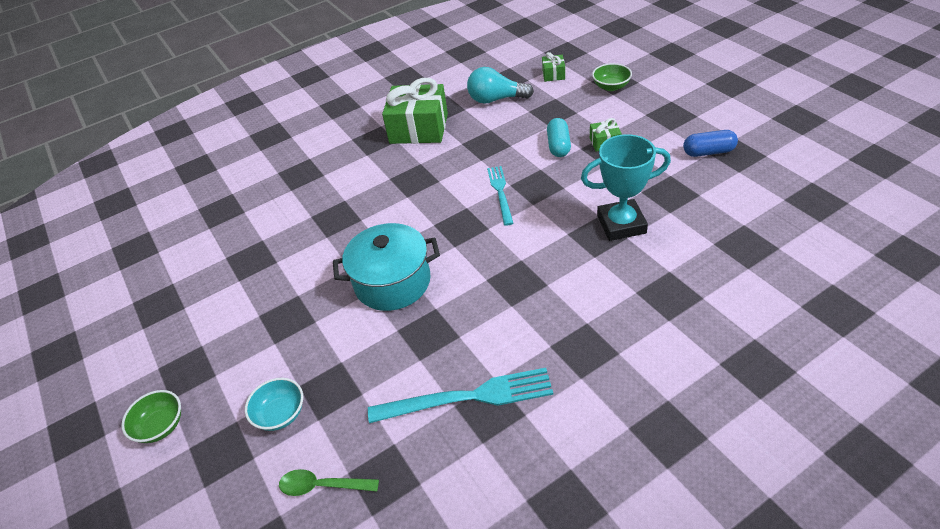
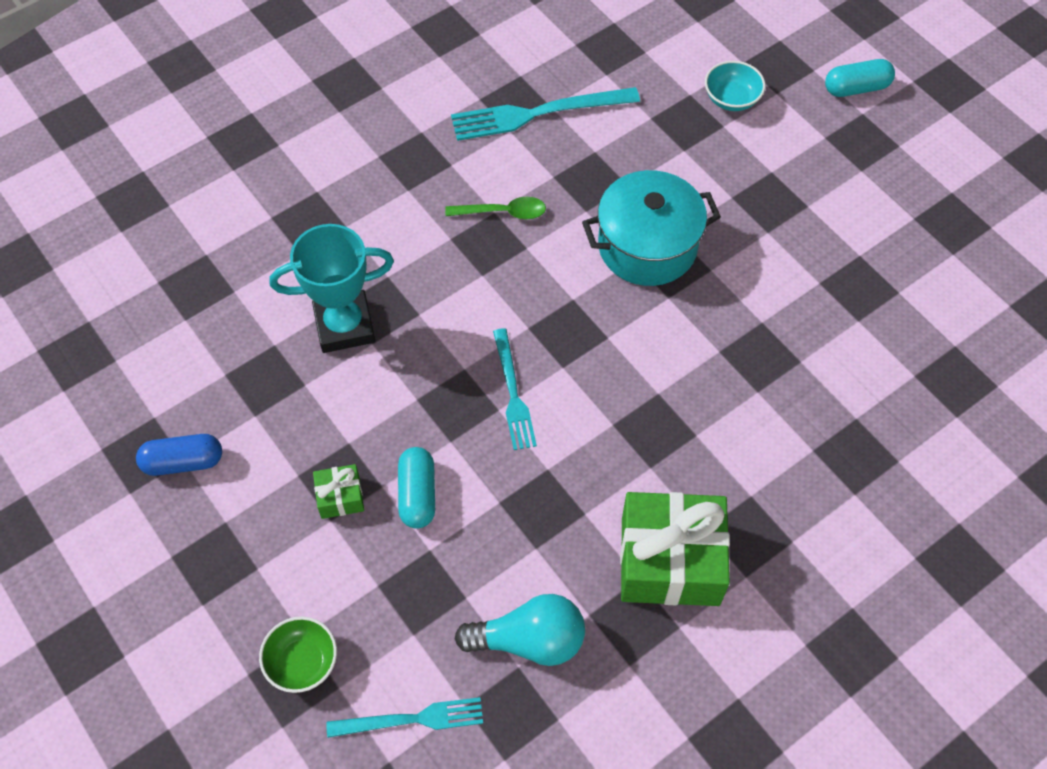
camera: 170 degrees right, 15 degrees up
(161, 426) = (856, 88): green bowl -> turquoise capsule
(322, 486) = (666, 41): green spoon -> green spoon (502, 212)
(553, 74) = (411, 719): green gift -> turquoise fork

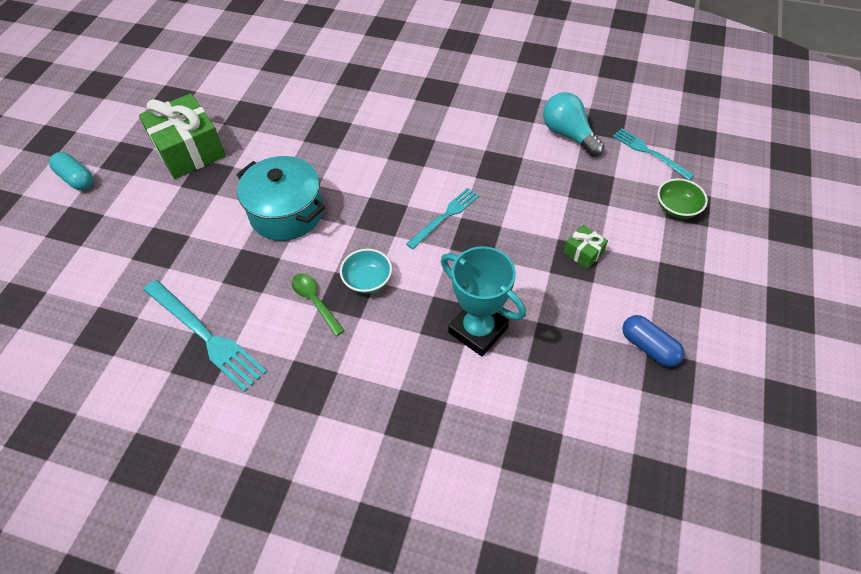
camera: 125 degrees left, 5 degrees down
(417, 494) = (545, 220): turquoise capsule -> none
(670, 561) = (478, 109): green gift -> green gift (189, 150)
(731, 99) = (123, 234): turquoise bowl -> turquoise bowl (367, 280)

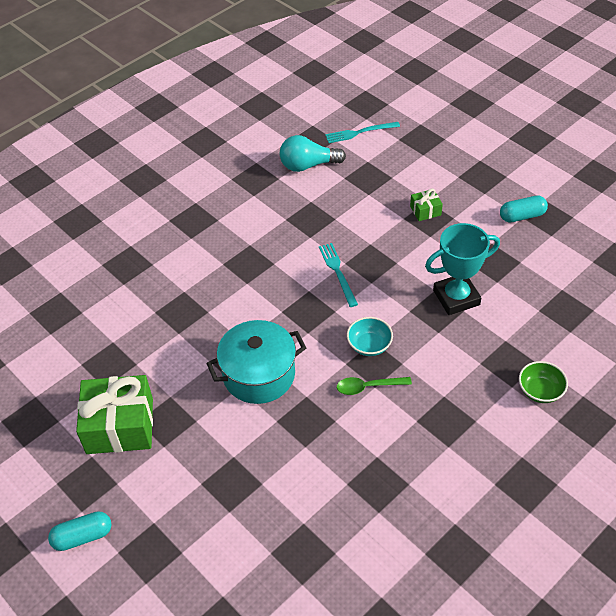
camera: 60 degrees left, 5 degrees down
(205, 336) = (356, 475): turquoise fork -> none
(649, 347) = (522, 216): blue capsule -> turquoise capsule
(677, 208) = (419, 145): green bowl -> green bowl (540, 391)

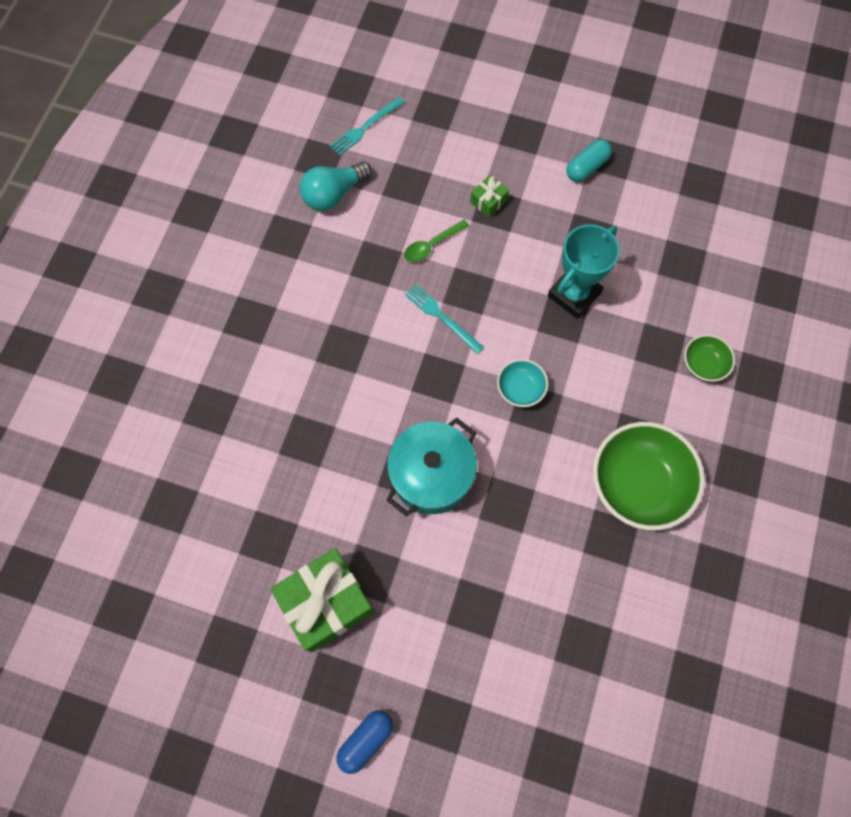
camera: 30 degrees left, 20 degrees up
(83, 536) = (366, 740): turquoise capsule -> blue capsule
(368, 387) = (545, 437): green spoon -> green spoon (432, 245)
(426, 455) = (638, 484): none -> green bowl

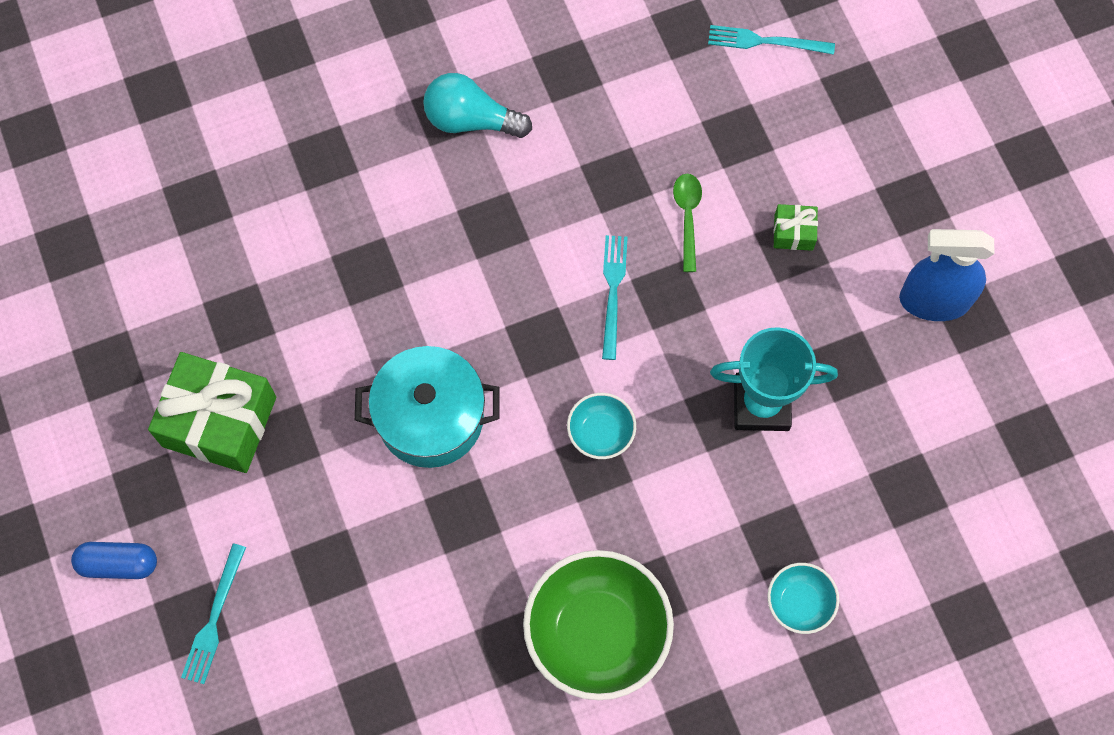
camera: 50 degrees right, 0 degrees up
(333, 194) = (657, 76): turquoise light bulb -> turquoise light bulb (470, 120)
(432, 245) = (687, 217): green spoon -> green spoon turned 75 degrees clockwise
(451, 705) = (214, 618): none -> turquoise fork
(587, 167) = (934, 301): turquoise capsule -> blue spray bottle
(703, 364) = (799, 602): green bowl -> turquoise bowl

